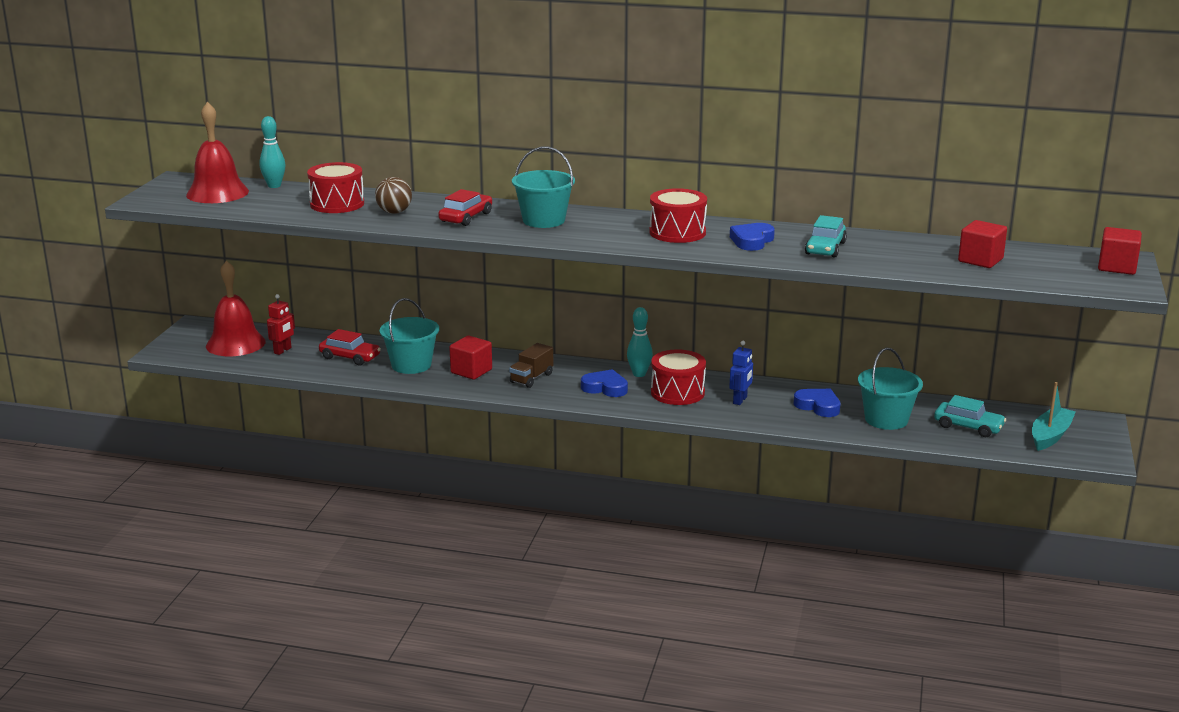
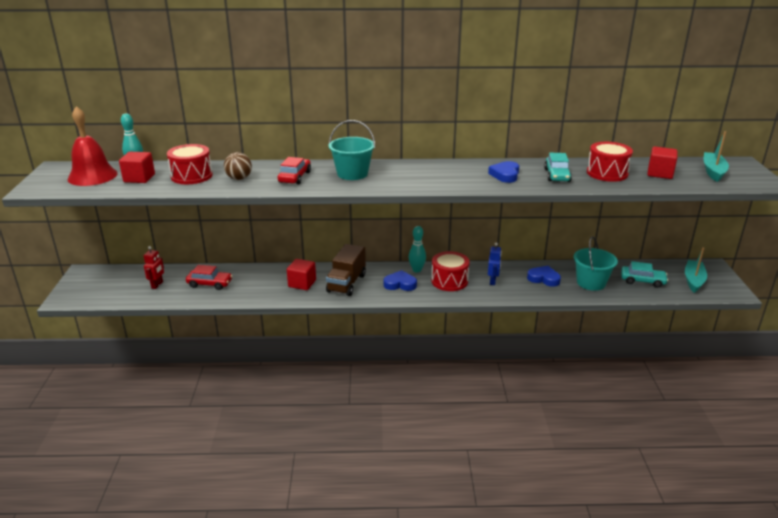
camera: 15 degrees left, 5 degrees up
(235, 344) = (119, 284): red bell -> none
(411, 365) = (257, 284): turquoise bucket -> none
(531, 378) = (346, 283): brown truck -> brown truck, size x1.55
(677, 232) = (451, 173): red drum -> red drum (607, 173)
(1066, 265) = (713, 171): none -> turquoise boat
(1117, 267) = (743, 169): red cube -> red cube (139, 178)

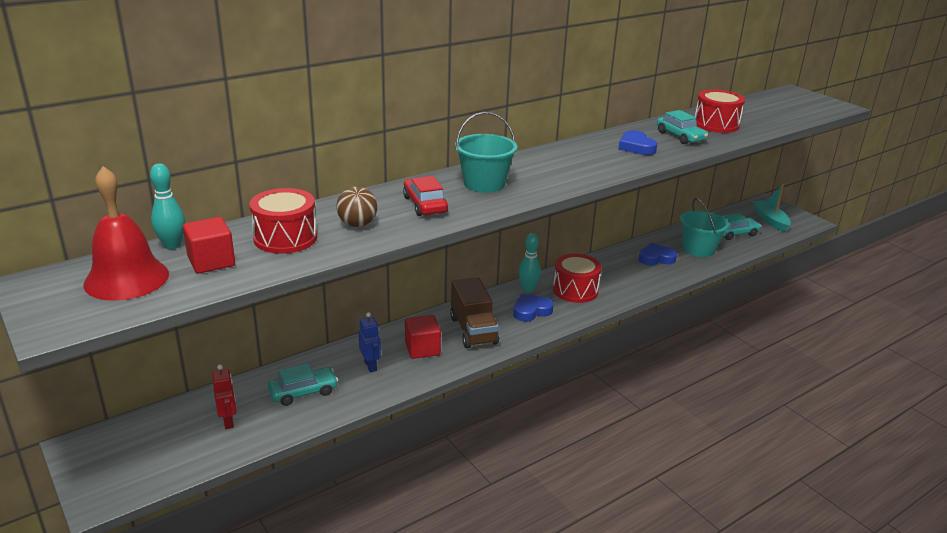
camera: 35 degrees left, 0 degrees up
(209, 284) = (303, 392): red car -> turquoise car
(493, 281) = (615, 276): blue robot -> blue robot (370, 366)
(660, 173) = (755, 115): red cube -> none
(713, 171) = (788, 104): turquoise boat -> none

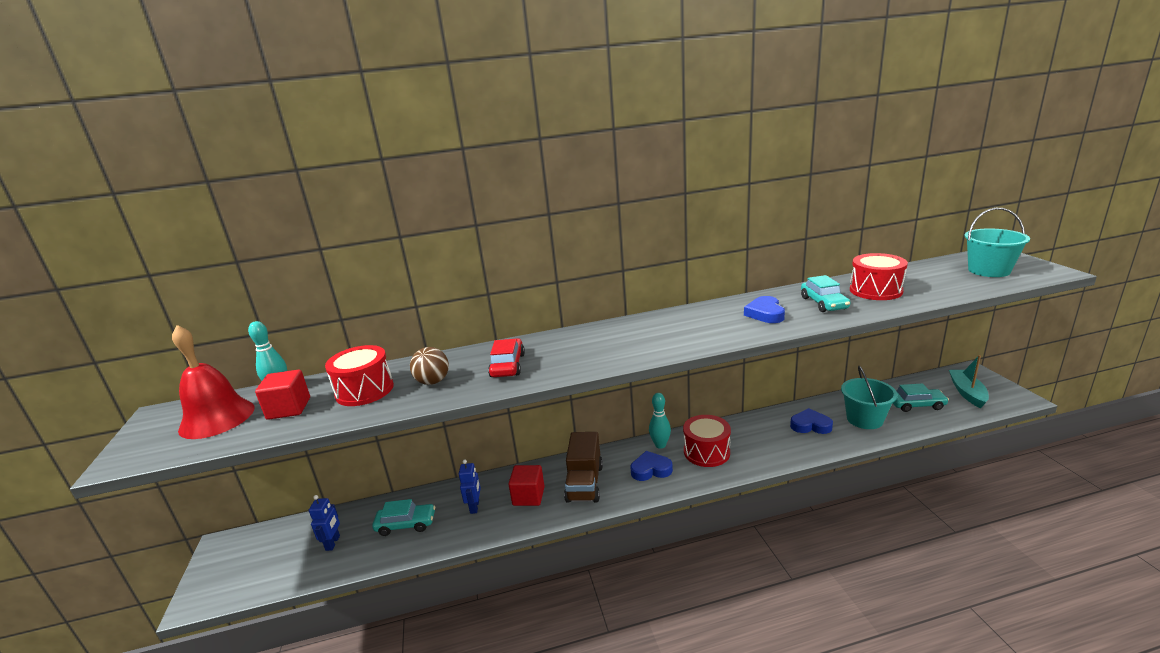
camera: 25 degrees right, 5 degrees down
(228, 421) = (333, 543): red robot -> blue robot
(484, 184) = (580, 346): turquoise bucket -> turquoise bucket (989, 270)

